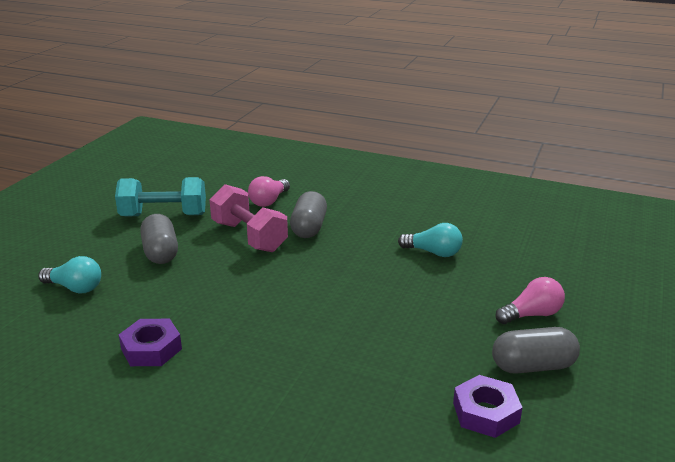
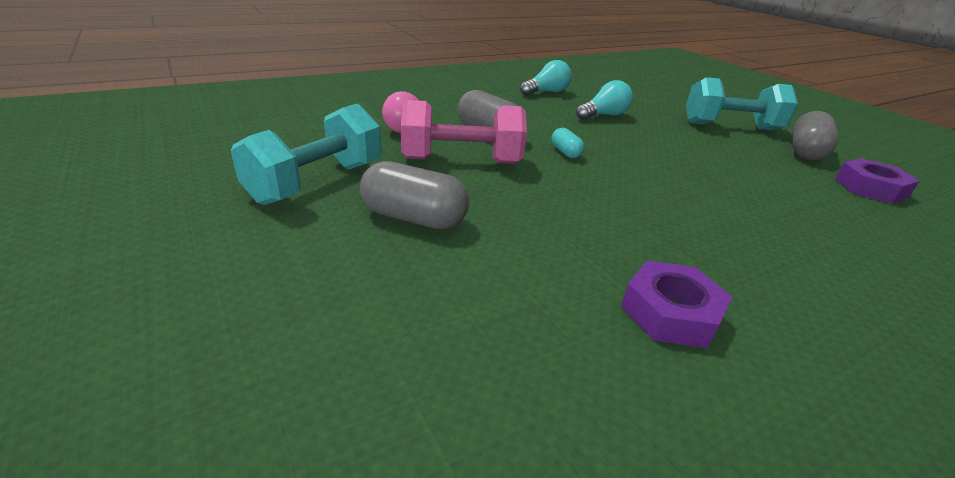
camera: 55 degrees left, 5 degrees up
(75, 288) = (415, 323): turquoise light bulb -> turquoise light bulb (546, 92)
(322, 262) = (565, 152): none -> turquoise capsule
(531, 315) = (731, 126): pink light bulb -> turquoise dumbbell

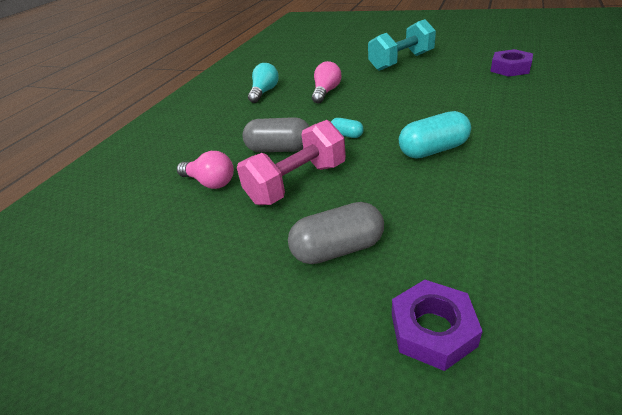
camera: 30 degrees left, 5 degrees up
(317, 182) = (228, 271): turquoise dumbbell -> none
(603, 115) = (326, 92): turquoise light bulb -> pink light bulb
(632, 204) = (433, 150): none -> turquoise capsule
(670, 312) = (543, 208): purple nut -> purple nut (432, 330)
(805, 151) = (456, 60): grey capsule -> none

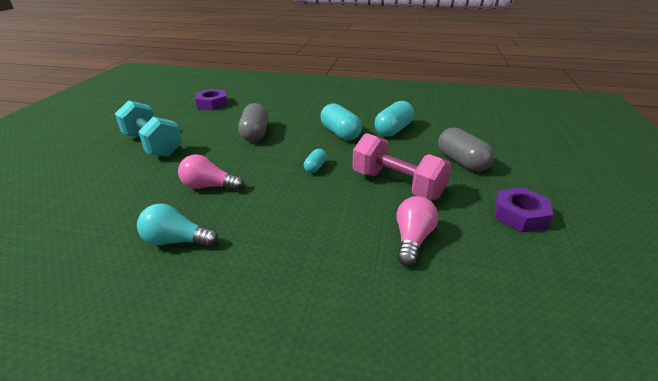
camera: 105 degrees left, 5 degrees down
(279, 149) = (342, 202): grey capsule -> grey capsule (255, 134)
(432, 330) = (496, 136): purple nut -> purple nut (520, 215)
(450, 196) = (393, 130): none -> turquoise capsule

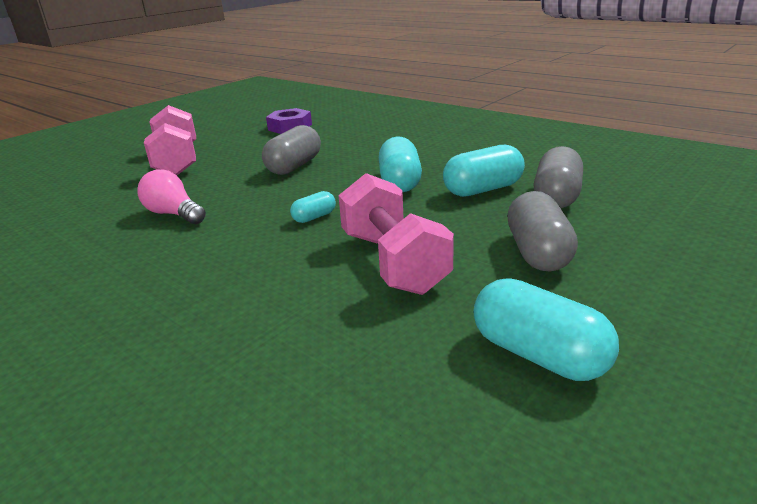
camera: 30 degrees right, 5 degrees down
(153, 145) = (177, 161): turquoise dumbbell -> pink dumbbell
(176, 241) = (75, 262): turquoise light bulb -> none
(412, 239) = (321, 337): pink light bulb -> none
(435, 127) = (556, 197): none -> grey capsule
(520, 215) = (538, 354): purple nut -> turquoise capsule

